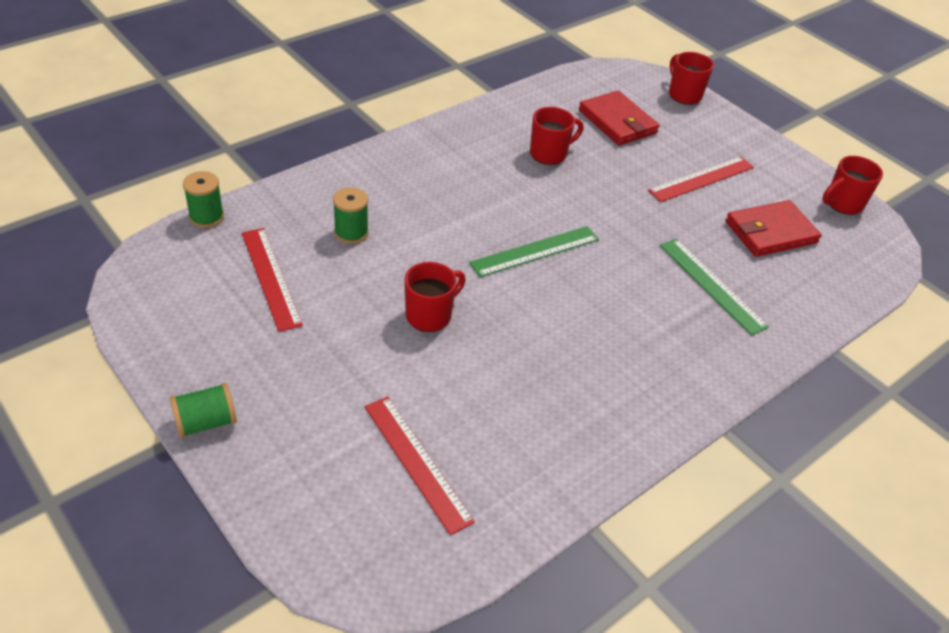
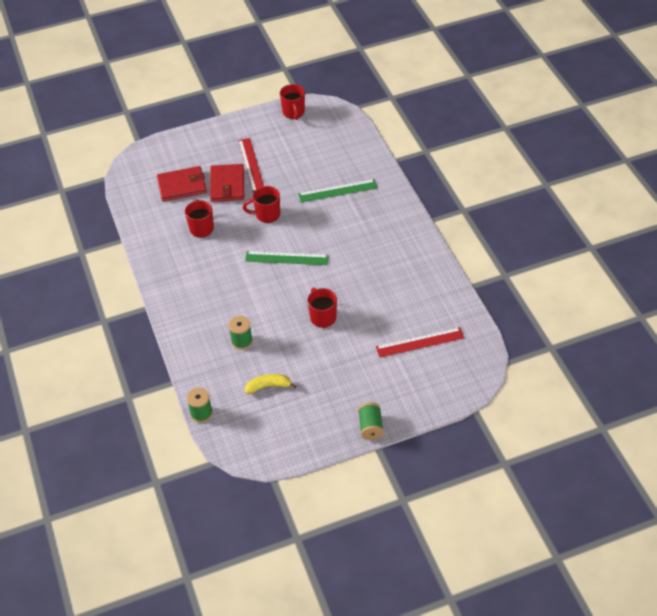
camera: 65 degrees left, 5 degrees up
(270, 277) = (268, 386): red ruler -> yellow banana
(535, 251) = (286, 258): green ruler -> green ruler turned 75 degrees counterclockwise
(684, 95) = (167, 145): red mug -> red mug (267, 215)
(770, 232) = (306, 152): red wallet -> red wallet (227, 185)

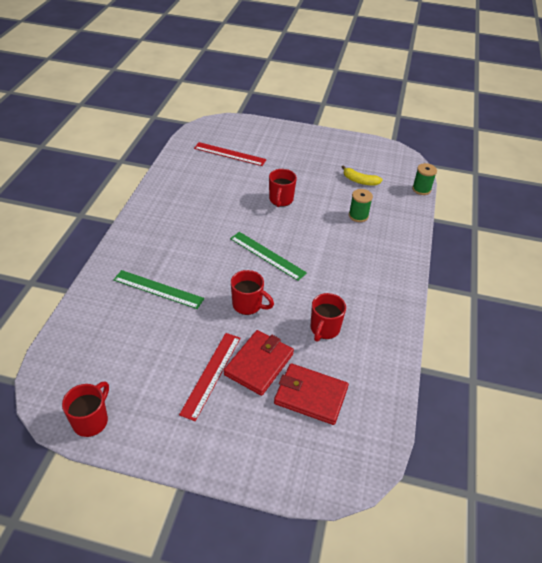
camera: 150 degrees left, 5 degrees down
(370, 427) = (310, 133): green spool -> none

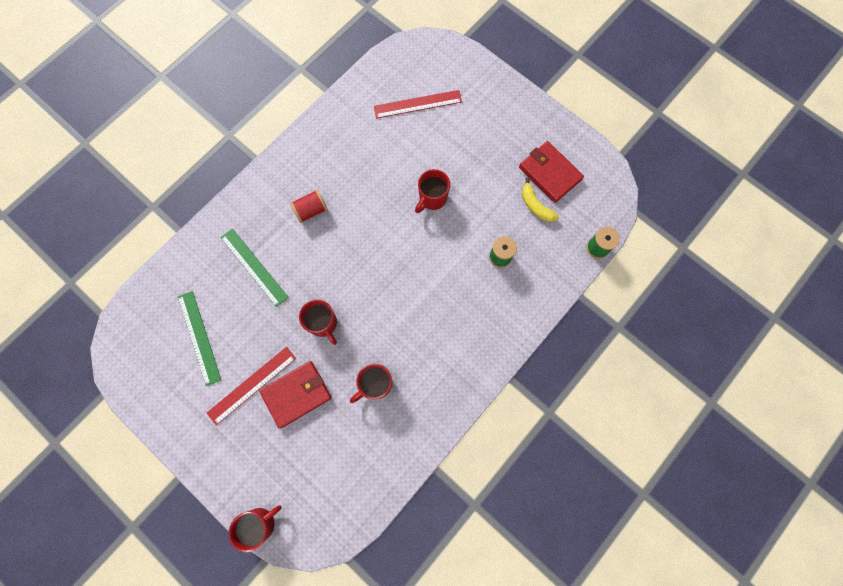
camera: 30 degrees right, 30 degrees up
(91, 420) = (139, 383): red mug -> red mug (260, 523)
(186, 237) = (311, 210): none -> red spool
(230, 154) = (417, 104): red ruler -> red ruler turned 60 degrees counterclockwise
(267, 255) = (375, 270): green ruler -> green ruler (199, 337)
(310, 395) = (321, 448): red wallet -> red wallet (549, 173)

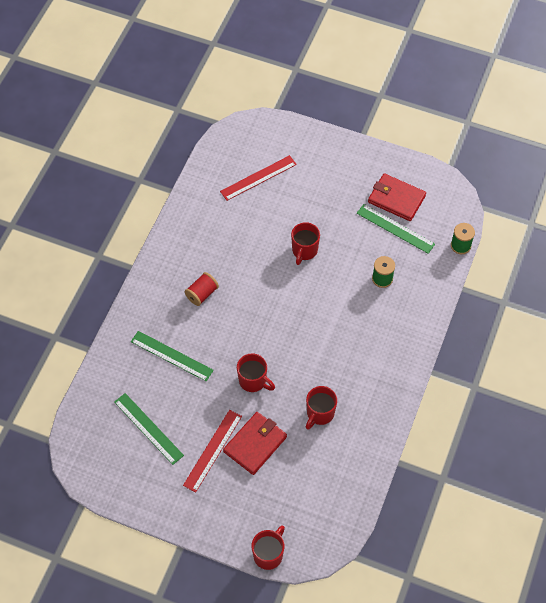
camera: 20 degrees left, 15 degrees down
(535, 205) = (395, 228): yellow banana -> green ruler

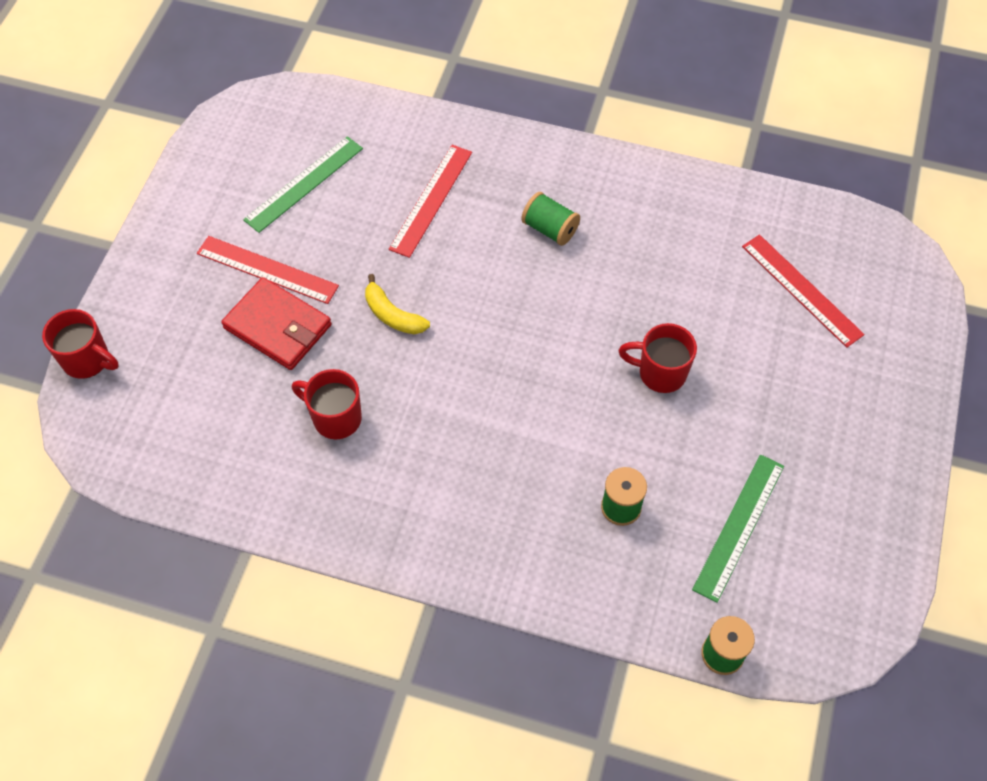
camera: 85 degrees right, 0 degrees up
(172, 356) = (431, 200): green ruler -> red ruler
(202, 294) = (550, 229): red spool -> green spool
(253, 381) = (392, 315): red mug -> yellow banana
(396, 199) = (809, 525): red wallet -> none

